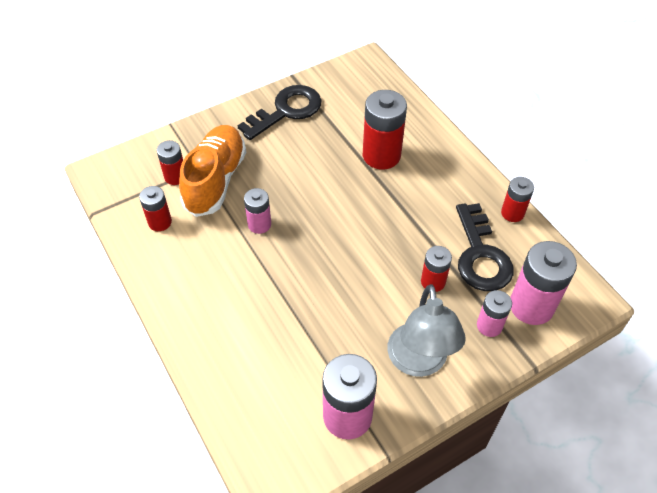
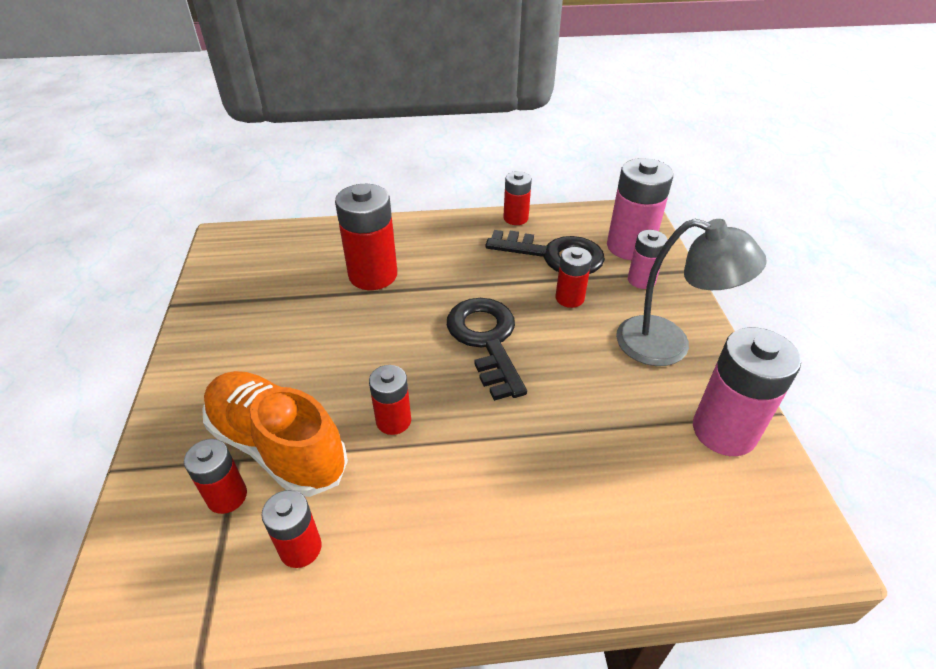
camera: 65 degrees left, 10 degrees down
(259, 224) = (393, 421): pink battery -> red battery
(286, 111) = (227, 329): black key -> black key (486, 340)

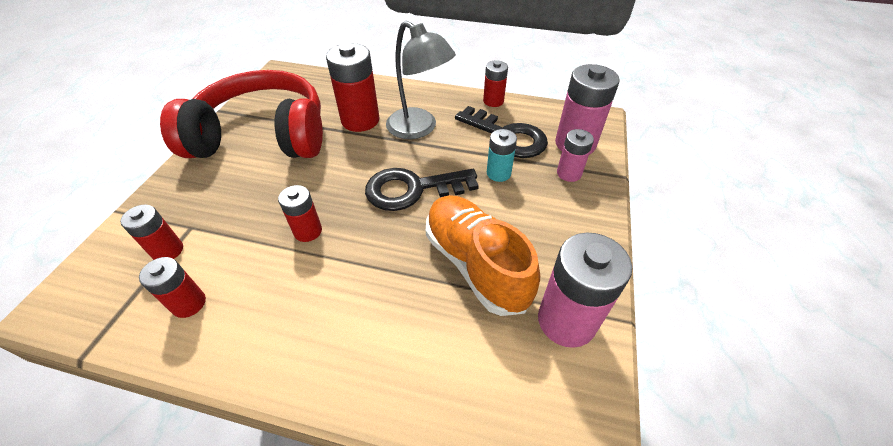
camera: 20 degrees right, 5 degrees up
(258, 323) = (263, 136): none -> red headphones
(278, 446) = (221, 225): orange shoe -> orange shoe (475, 264)
(486, 340) = (412, 189): black key -> black key turned 105 degrees counterclockwise
(569, 298) = (498, 173): red battery -> turquoise battery
(668, 345) = (560, 233): grey lamp -> grey lamp (419, 129)

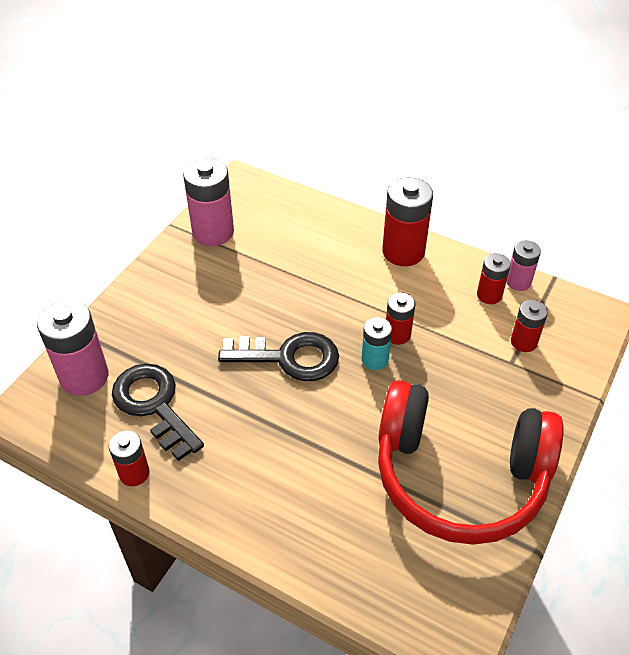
camera: 165 degrees left, 0 degrees up
(360, 120) = (328, 477): red battery -> red battery (403, 252)
(419, 129) = (255, 443): grey lamp -> none
(475, 264) = (258, 279): orange shoe -> none
(498, 173) = (193, 357): turquoise battery -> turquoise battery (375, 359)
(569, 173) = (121, 341): pink battery -> pink battery (518, 282)

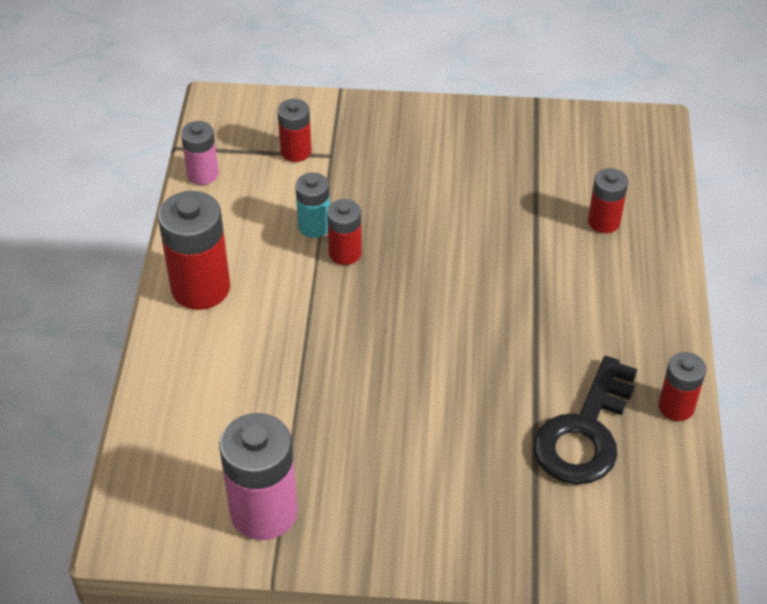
camera: 115 degrees left, 0 degrees up
(84, 377) = (595, 527): pink battery -> none
(289, 357) = (437, 336): black key -> none
(375, 359) = (393, 261): turquoise battery -> turquoise battery (314, 226)
(459, 476) = (496, 159): red headphones -> none
(489, 295) = (238, 193): red battery -> red battery (604, 222)

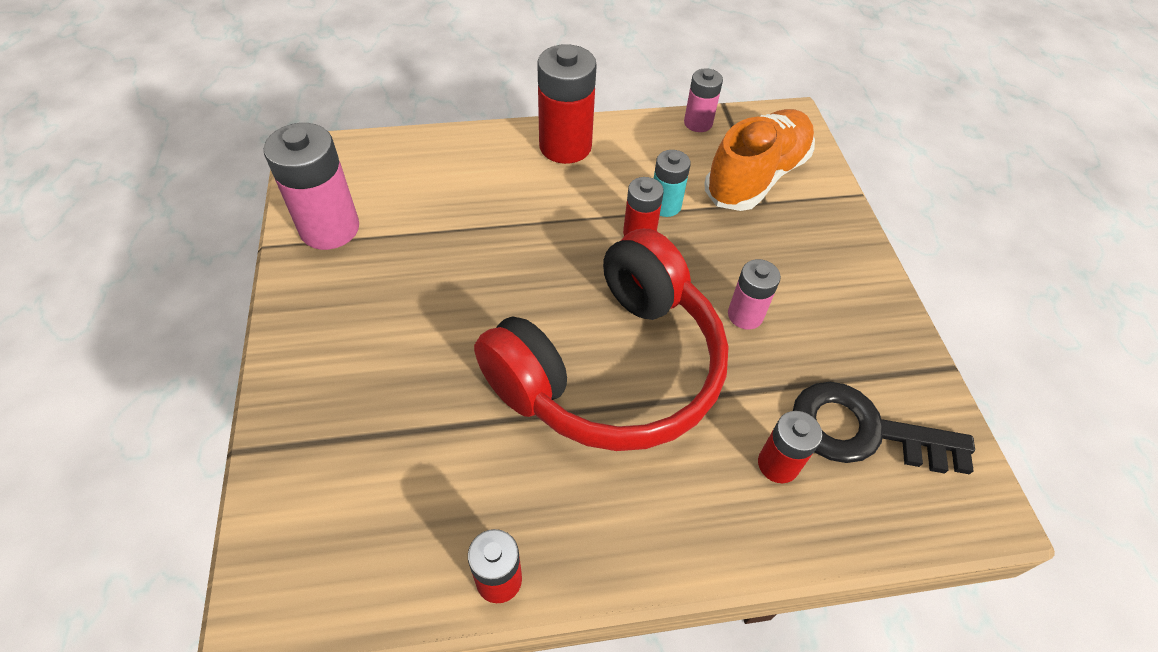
camera: 75 degrees right, 5 degrees up
(296, 151) = (756, 177): red battery -> orange shoe
(460, 203) = (745, 315): none -> pink battery
(496, 304) = (610, 367): none -> red headphones
(585, 433) = (445, 477): black key -> black key (863, 431)

